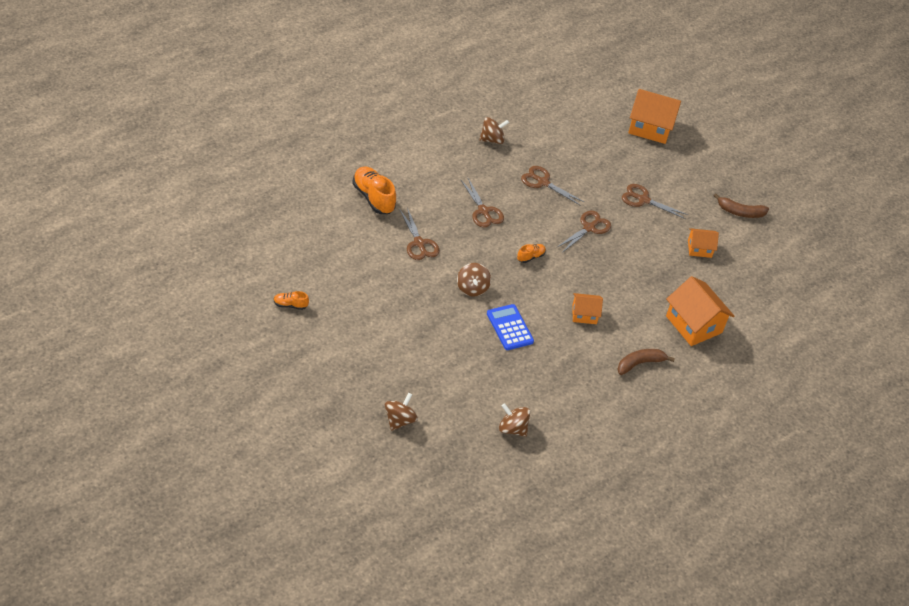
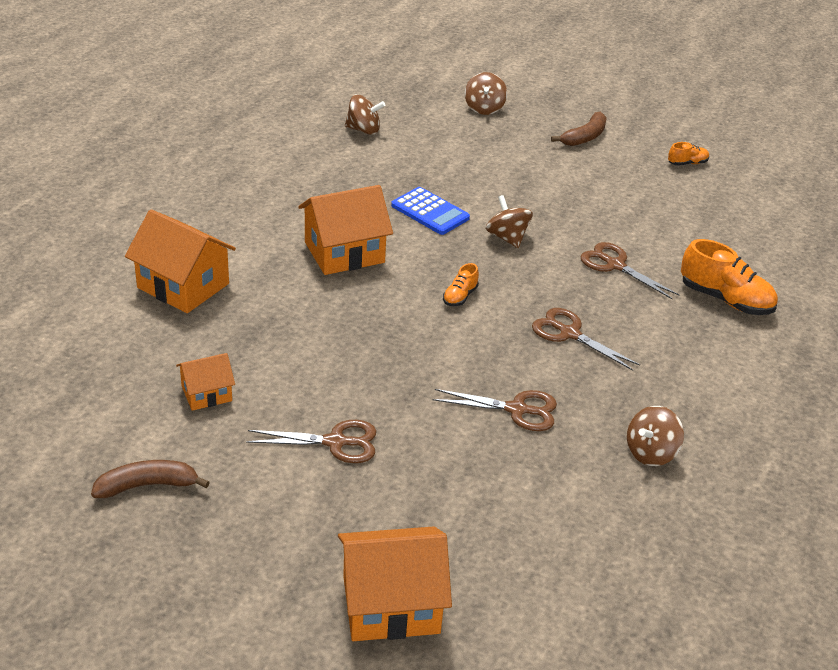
camera: 160 degrees right, 10 degrees down
(584, 314) = (344, 252): orange house -> orange house, size x1.79
(589, 228) = (401, 364): brown scissors -> none
(640, 363) = (244, 222): brown banana -> brown banana (584, 137)

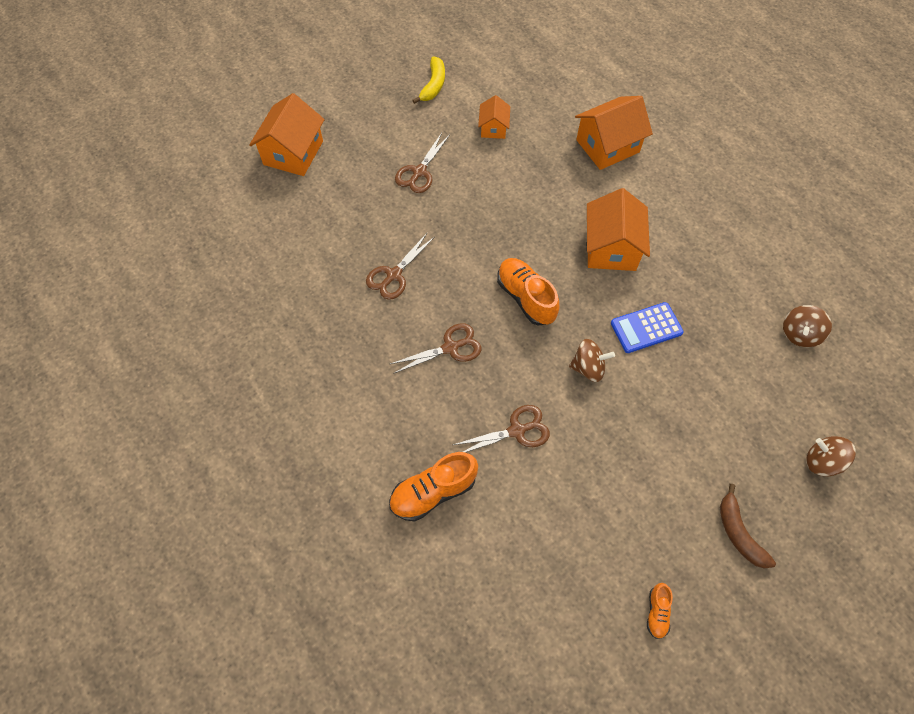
camera: 120 degrees right, 25 degrees up
(147, 485) = (433, 85): brown banana -> yellow banana
(460, 296) = (526, 297): orange shoe -> orange shoe, size x1.96
(651, 453) = (313, 330): brown spinning top -> none

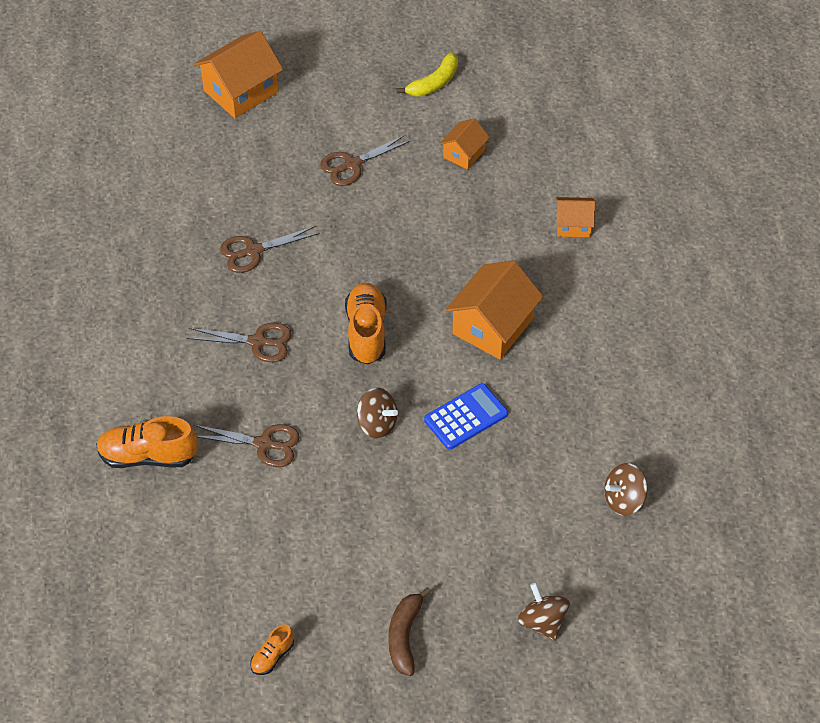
camera: 30 degrees right, 10 degrees down
(607, 146) = (573, 225): orange house -> orange house, size x0.56
(646, 328) = (466, 417): blue calculator -> blue calculator turned 135 degrees clockwise

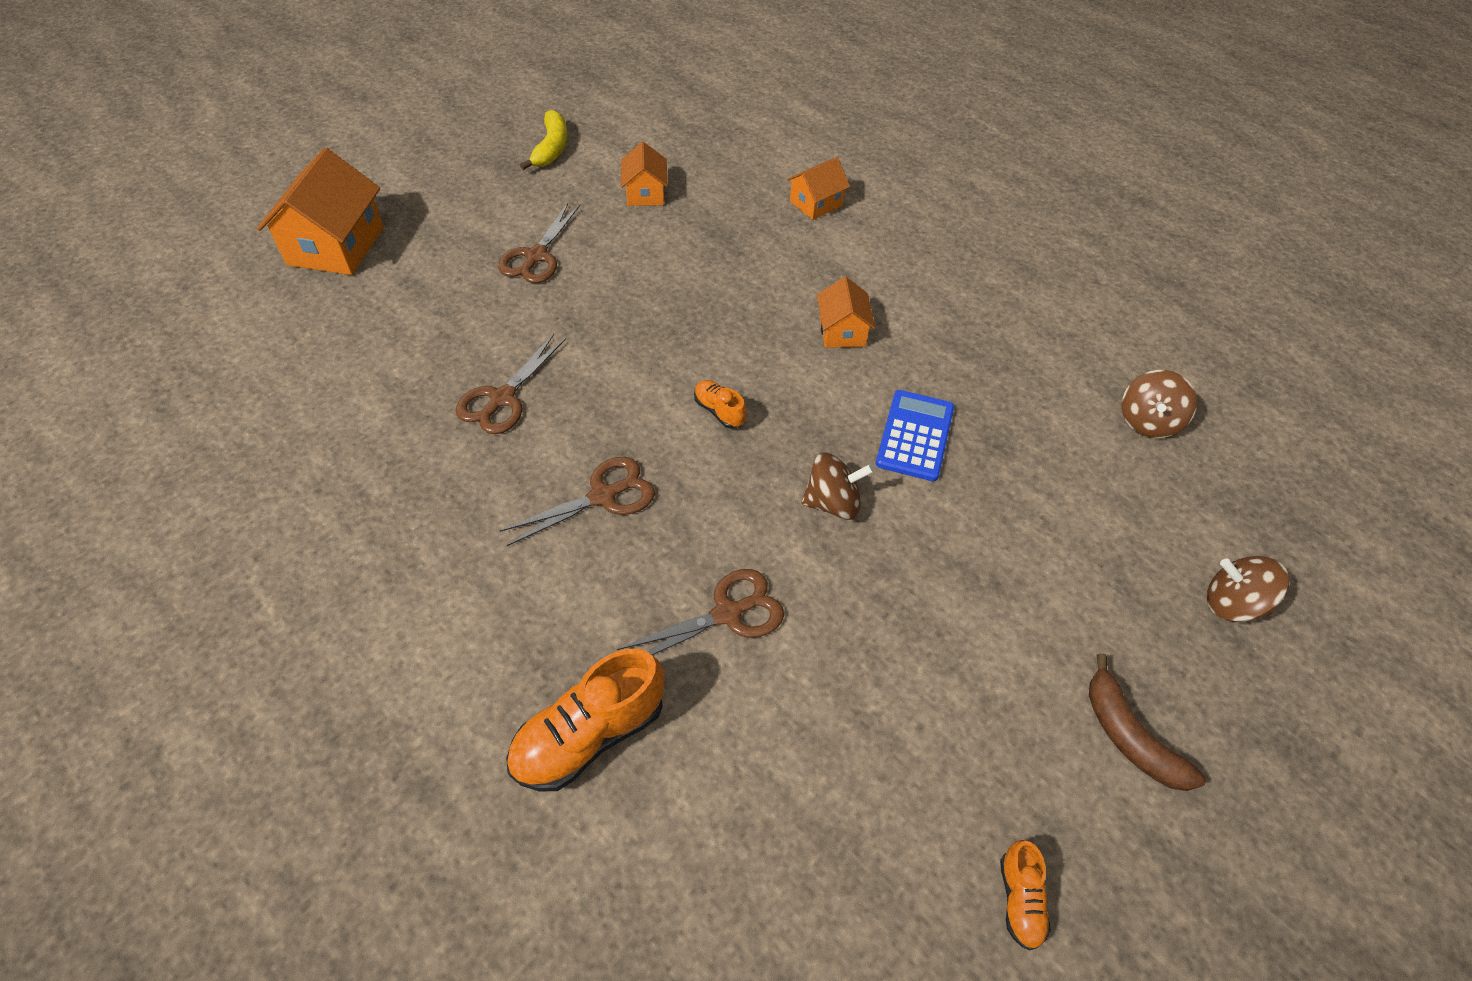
camera: 40 degrees left, 0 degrees up
(366, 332) = (719, 411): orange shoe -> orange shoe, size x0.51
(492, 326) = (842, 331): orange house -> orange house, size x0.56

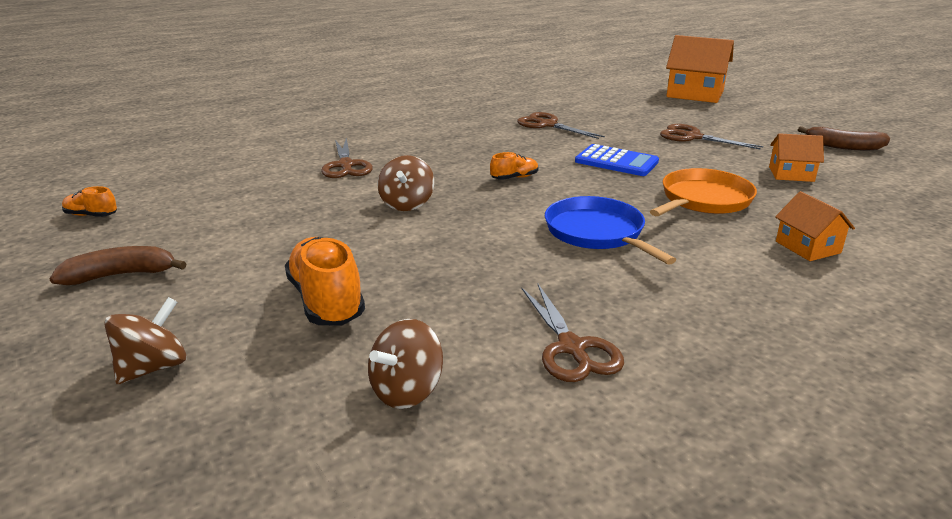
camera: 105 degrees right, 25 degrees down
(551, 148) = (844, 146): yellow banana -> brown banana
(589, 735) = (306, 133): orange shoe -> orange shoe (326, 301)
(603, 496) = (455, 143): brown scissors -> brown scissors (571, 347)
(734, 257) = (703, 200): none -> orange pan
(842, 331) = (597, 233): orange house -> blue pan
(915, 436) = (455, 245): blue calculator -> blue calculator (616, 162)
(1147, 421) = (407, 391): brown spinning top -> brown spinning top turned 90 degrees counterclockwise

